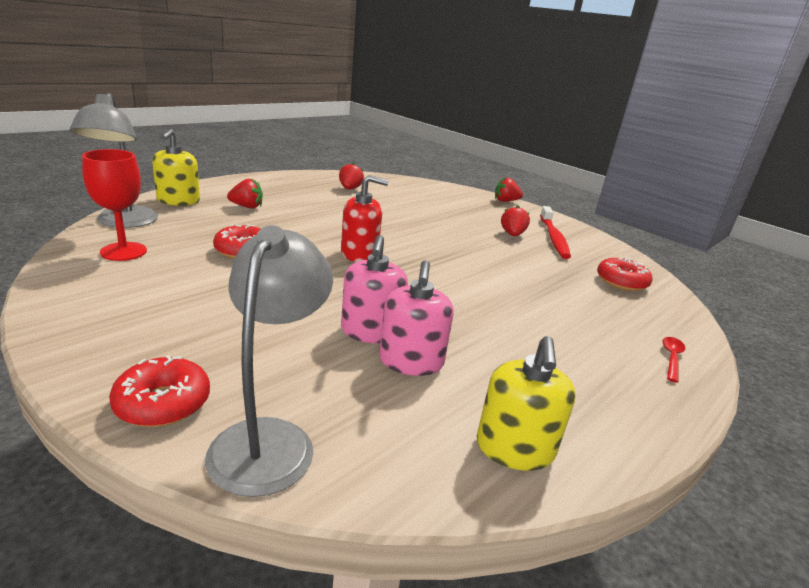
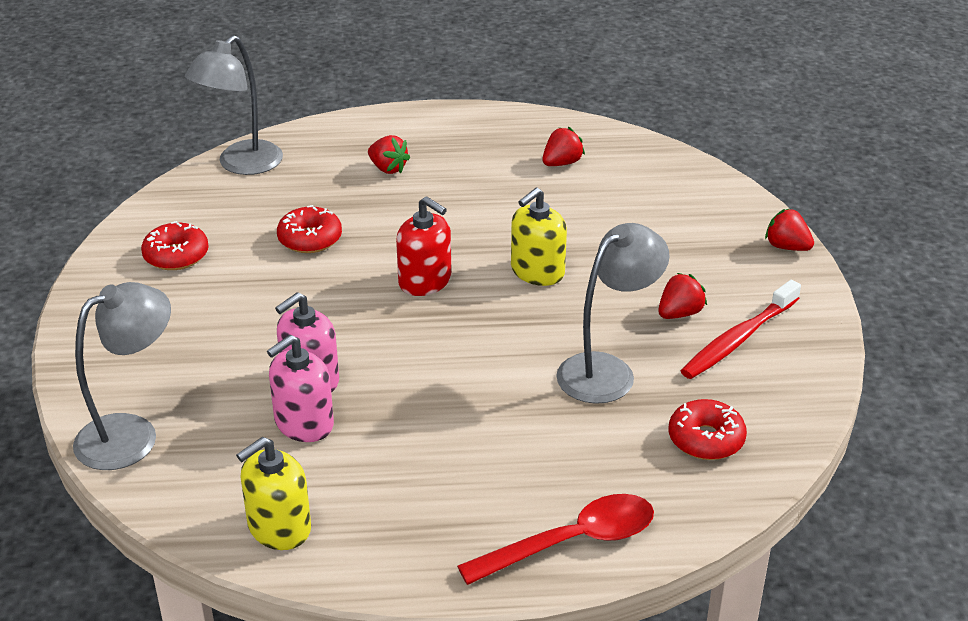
camera: 45 degrees right, 10 degrees up
(123, 251) = (206, 208): red goblet -> none
(163, 403) = (98, 377): red donut -> red donut (176, 255)
(178, 201) = (325, 140): yellow soap dispenser -> yellow soap dispenser (537, 271)
(527, 267) = (607, 370): none -> grey lamp
(671, 358) = (571, 542): red spoon -> red spoon, size x2.11

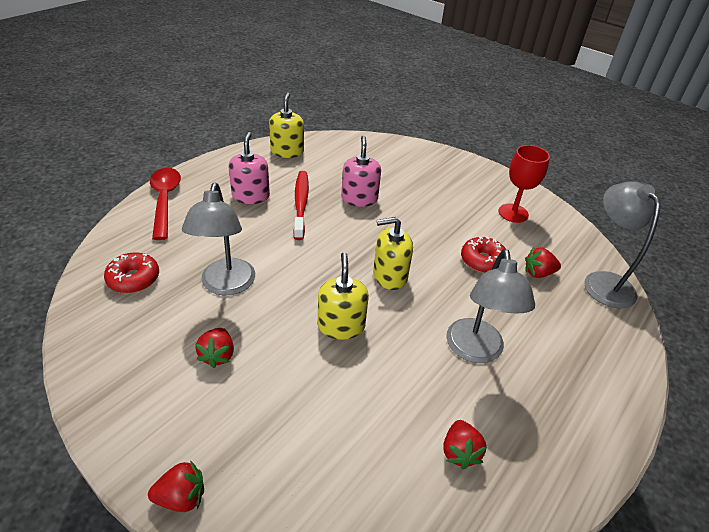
camera: 130 degrees right, 5 degrees up
(132, 434) = (385, 148): grey lamp -> grey lamp (475, 351)
(176, 255) = (513, 213): red donut -> red goblet
(304, 423) = (333, 183): pink soap dispenser -> pink soap dispenser (251, 196)
(388, 168) = (541, 342): red strawberry -> red strawberry (538, 273)
(425, 281) = (390, 276): red soap dispenser -> yellow soap dispenser
(571, 542) = (165, 201): red spoon -> red spoon turned 150 degrees clockwise
(738, 339) = (160, 361): red toothbrush -> red toothbrush (301, 204)

